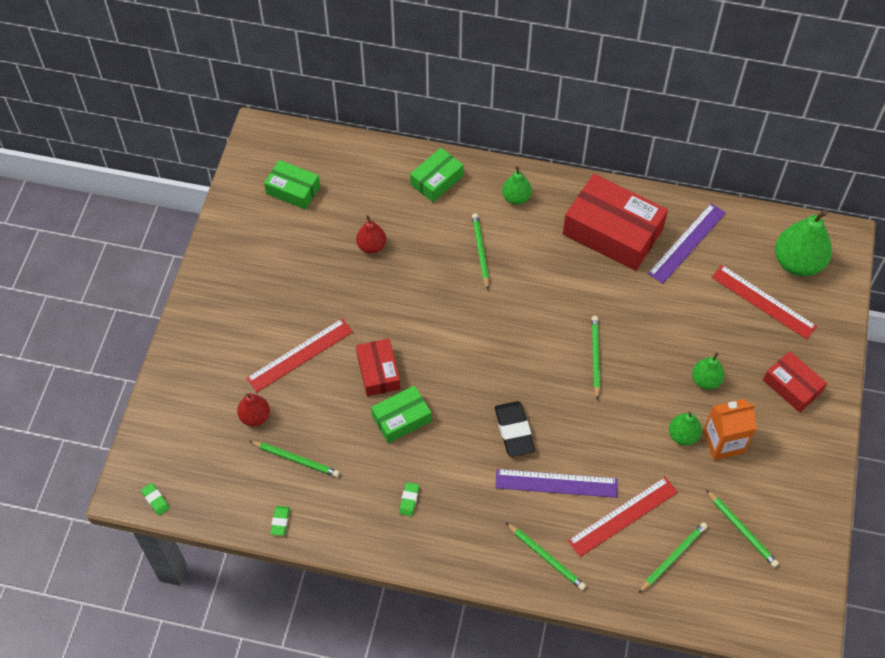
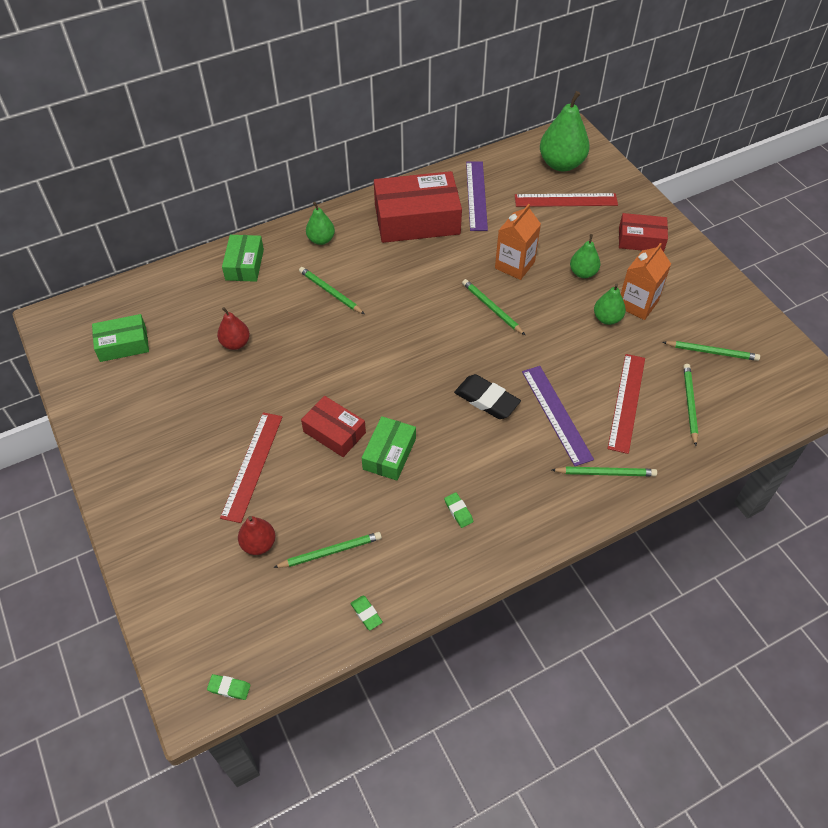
camera: 40 degrees left, 5 degrees down
(556, 483) = (556, 414): purple ruler -> purple ruler turned 75 degrees counterclockwise
(653, 332) = (514, 265): none -> orange carton

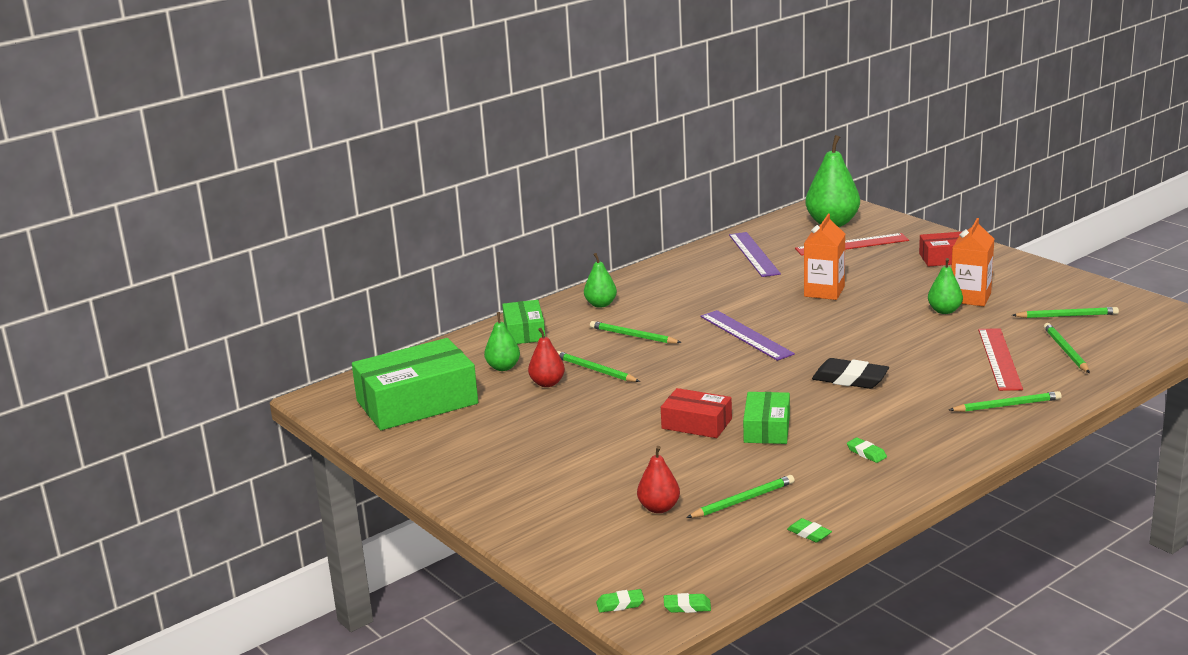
camera: 10 degrees left, 30 degrees down
(123, 344) = (417, 402): green box -> green box, size x1.82
(178, 669) = (620, 604): none -> green eraser
(252, 466) = (618, 459): red ruler -> none
(417, 219) = (699, 277): red box -> none
(492, 308) = (818, 321): green pencil -> green pencil (595, 370)
(556, 414) = (931, 377): purple ruler -> purple ruler (746, 335)
(583, 273) = (900, 286): green pear -> green pear (503, 367)

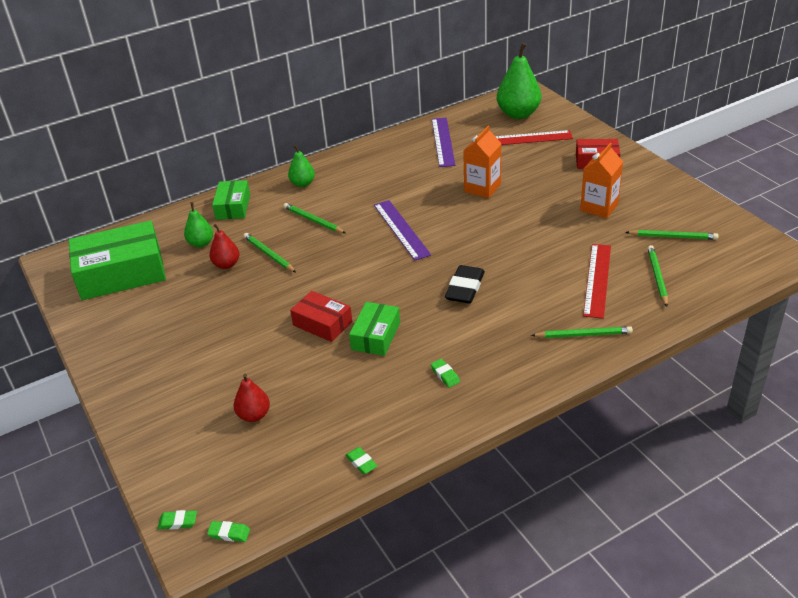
camera: 10 degrees right, 15 degrees up
(742, 500) = (323, 416): green pencil -> none
(850, 379) = (465, 288): black eraser -> black eraser turned 75 degrees clockwise
(944, 311) = (572, 220): green pear -> none

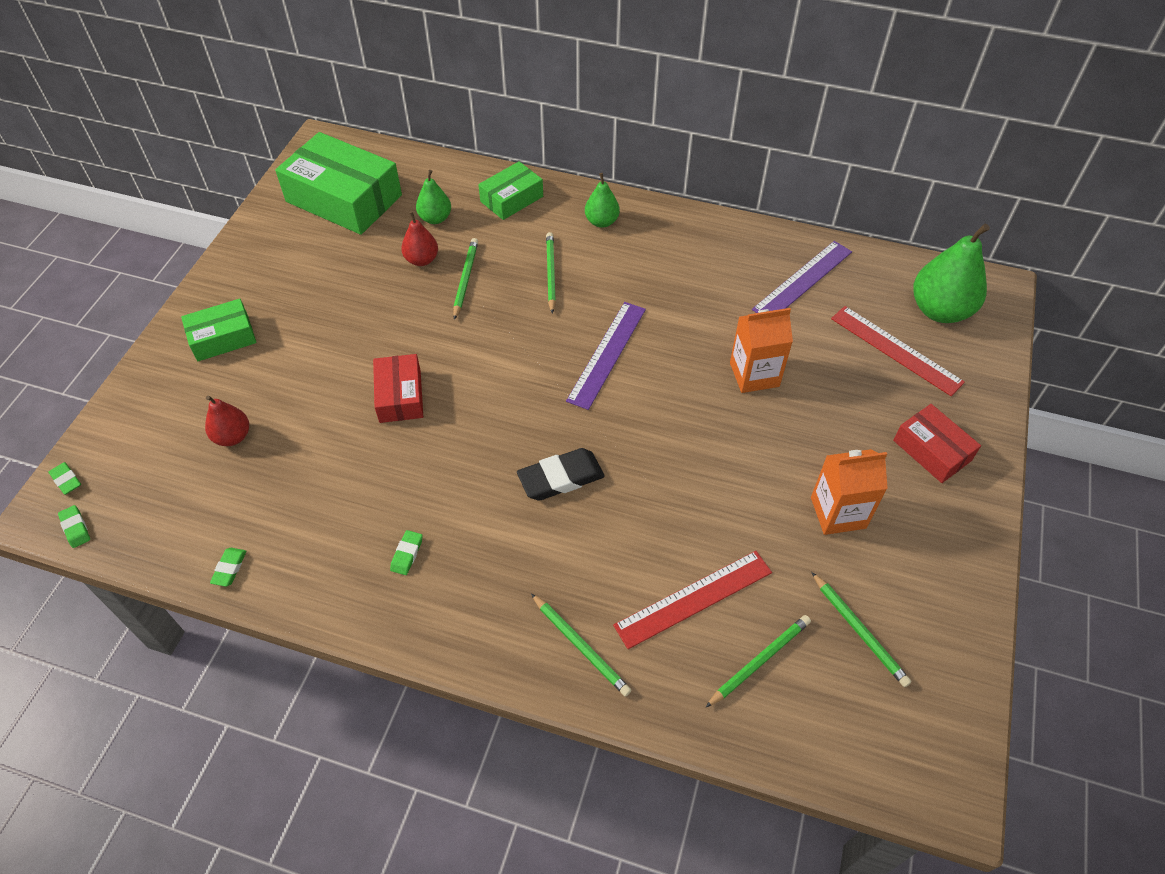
camera: 45 degrees right, 15 degrees up
(376, 336) = (418, 453): green box -> green box (223, 338)

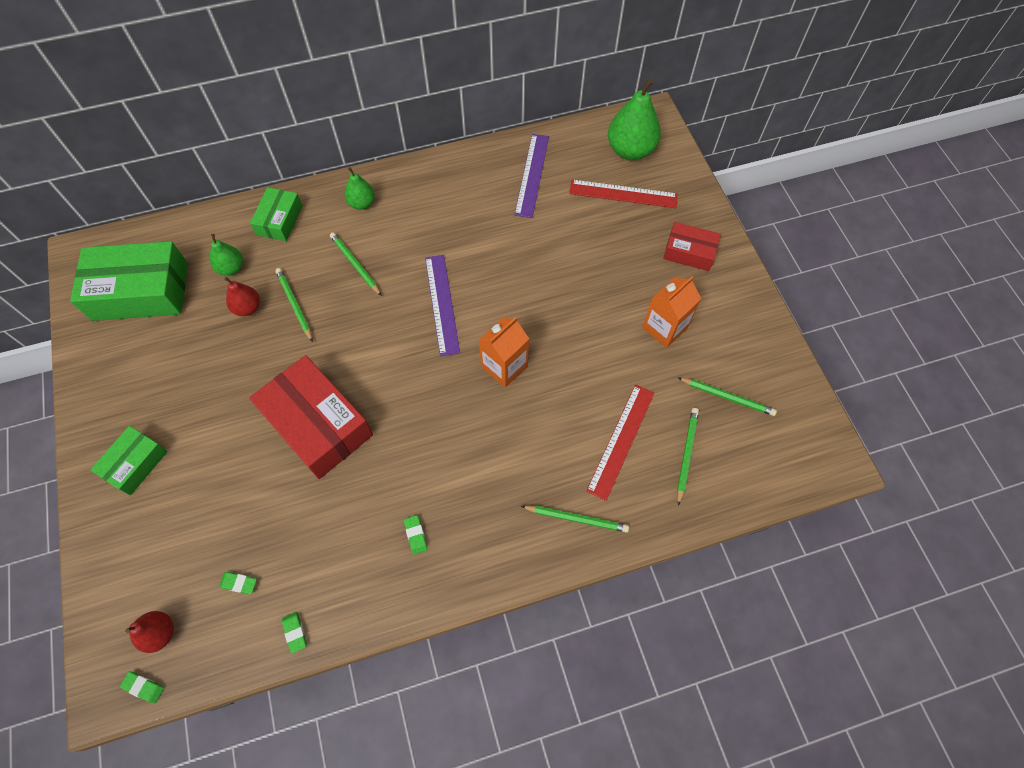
camera: 35 degrees left, 10 degrees up
(66, 480) = (101, 657): green eraser -> green eraser (239, 583)
(233, 436) = (212, 535): red pear -> red pear (160, 633)
(400, 396) = (317, 424): red box -> red box, size x1.82
(561, 478) = (478, 413): black eraser -> none
(754, 374) = (549, 262): orange carton -> orange carton (504, 366)

